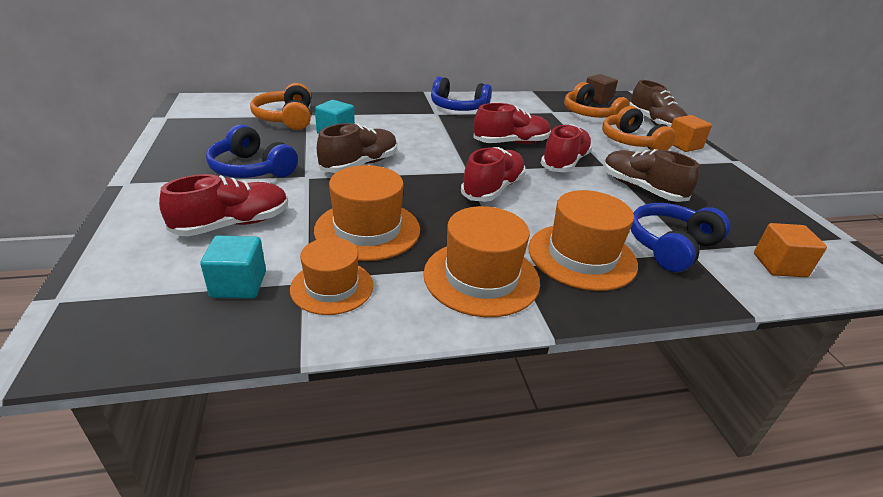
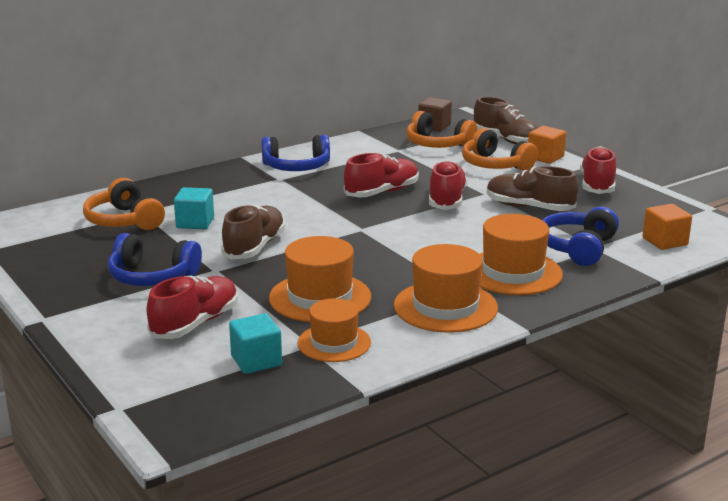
camera: 20 degrees left, 10 degrees down
(493, 189) = (400, 239): red shoe -> red shoe (597, 185)

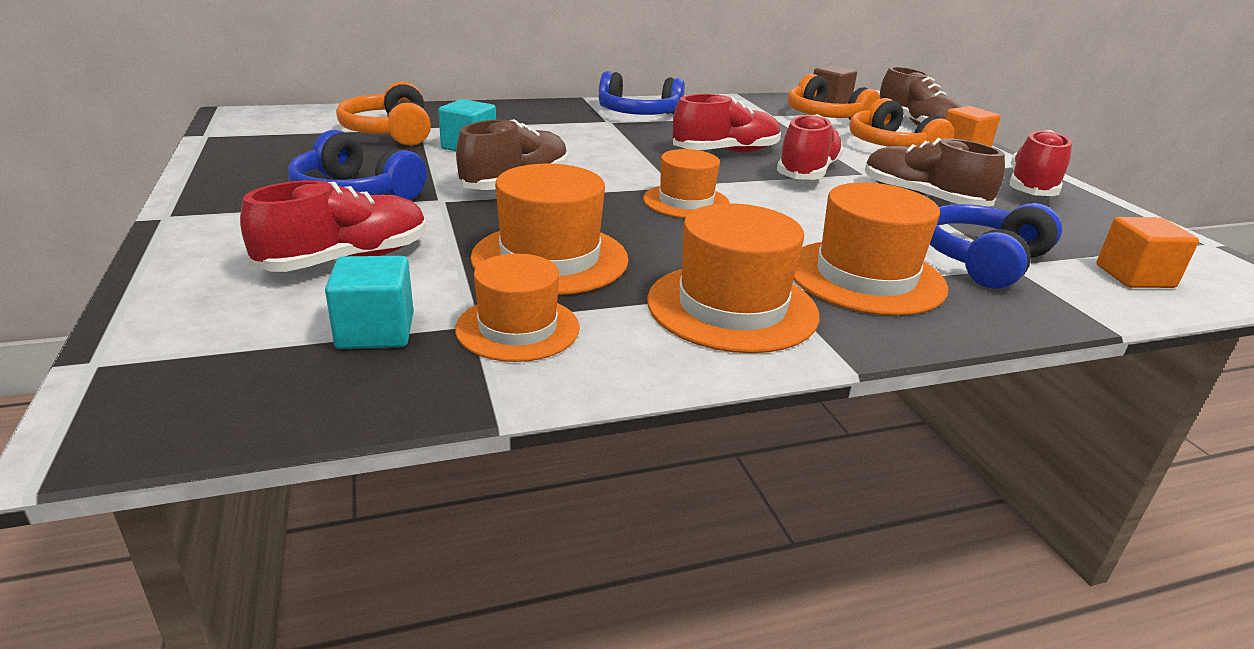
camera: 15 degrees right, 5 degrees up
(378, 240) = (686, 201): none -> orange hat

